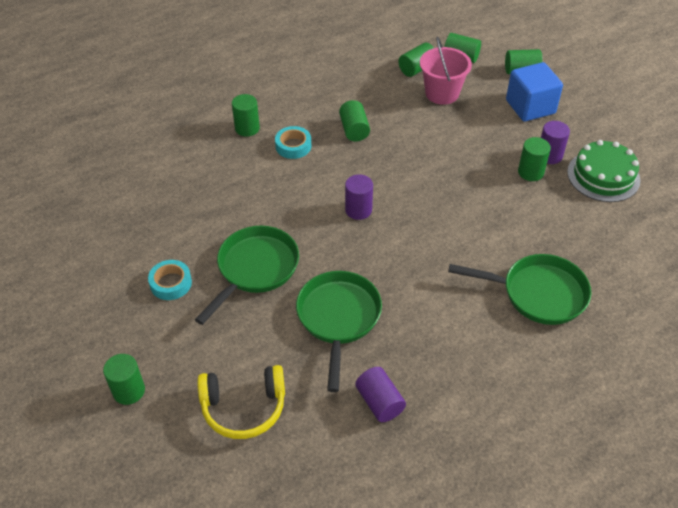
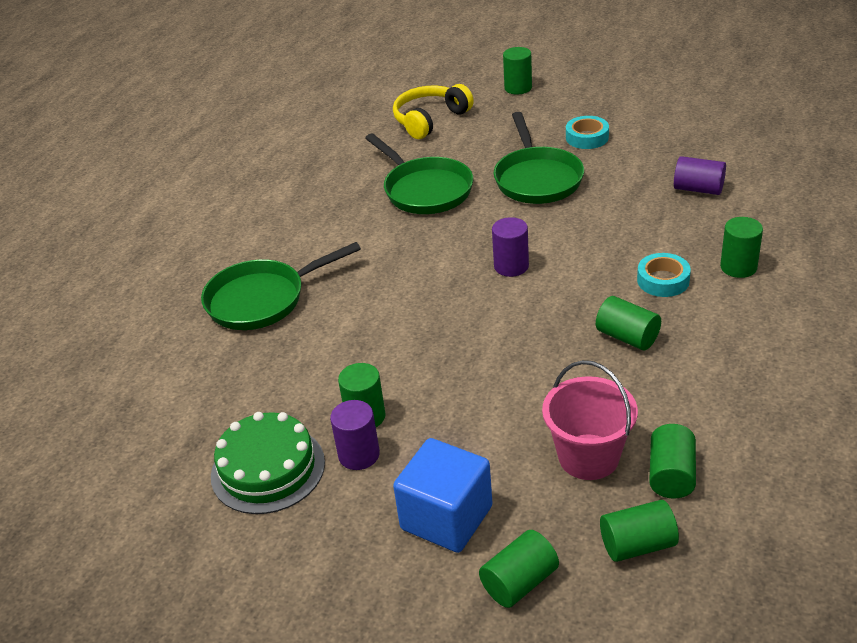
camera: 145 degrees right, 10 degrees down
(379, 402) = (336, 168): purple cylinder -> purple cylinder (698, 189)

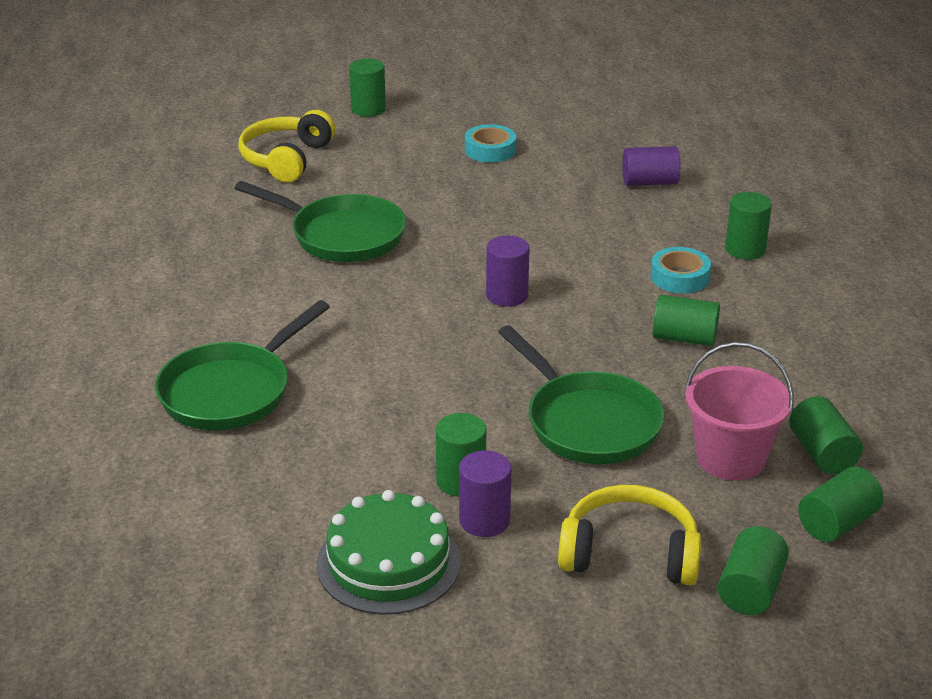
camera: 30 degrees left, 5 degrees down
(446, 518) = (630, 553): blue cube -> yellow headphones
(537, 179) = (466, 201): green pan -> green pan (588, 422)

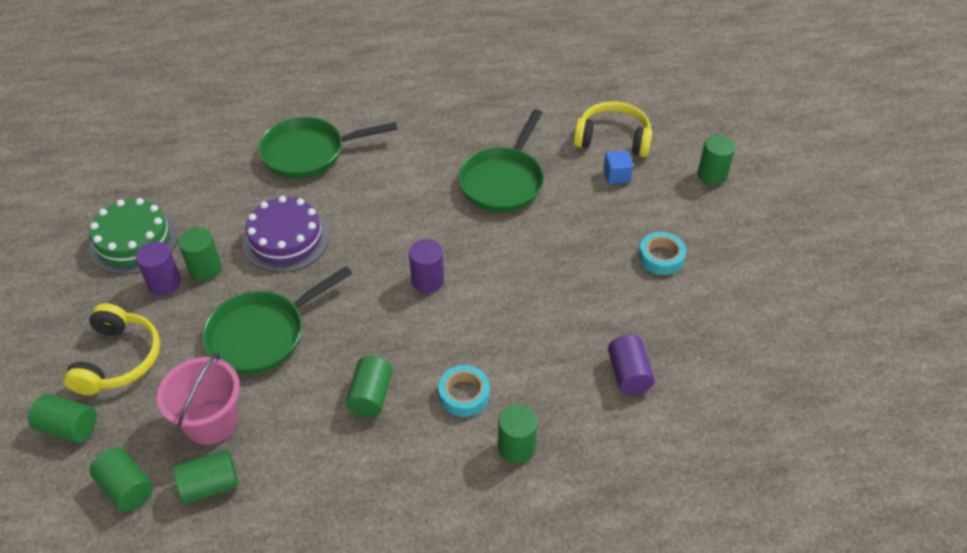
camera: 85 degrees right, 15 degrees up
(231, 391) = (309, 153): green pan -> green pan turned 45 degrees counterclockwise
(353, 162) = (616, 175): none -> blue cube
(413, 408) = (286, 239): none -> purple cake

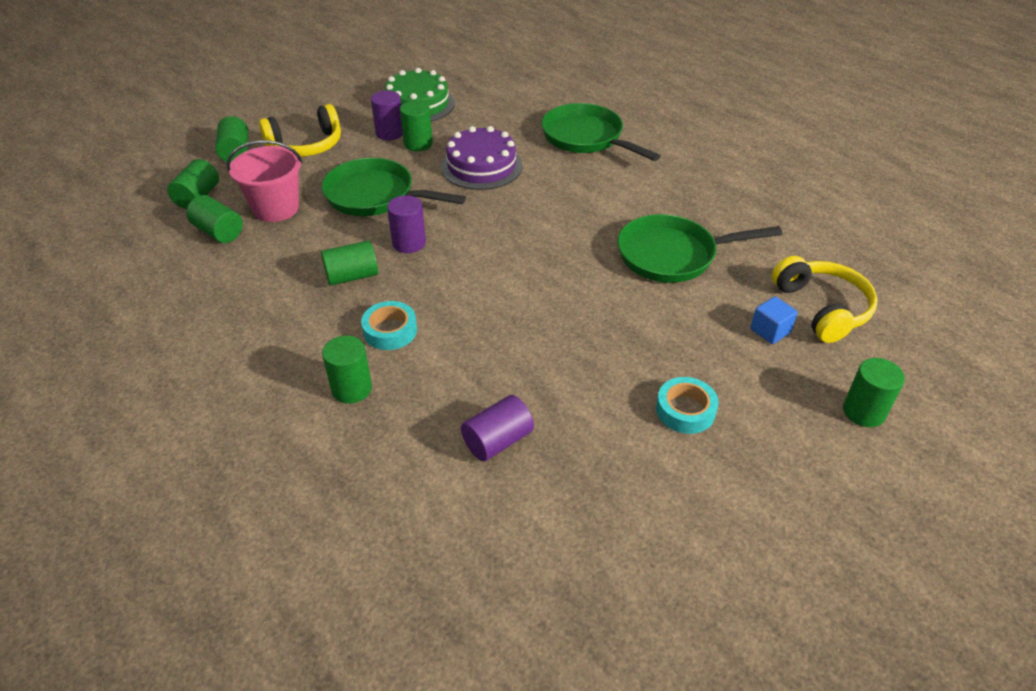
camera: 60 degrees right, 5 degrees down
(427, 281) = (504, 257): purple cylinder -> purple cylinder (409, 243)

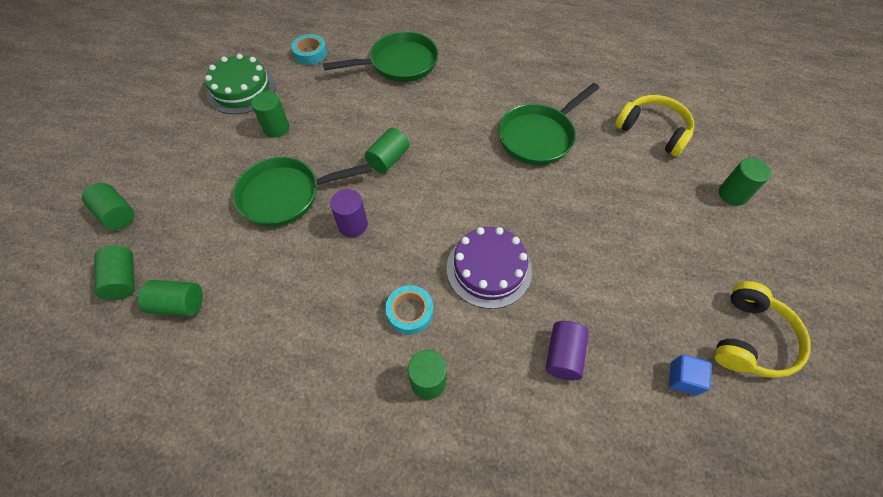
camera: 35 degrees left, 15 degrees up
(276, 208) = (210, 252): pink bucket -> none
(306, 145) = (179, 175): yellow headphones -> yellow headphones (750, 339)
(352, 276) = (336, 281): green cylinder -> green cylinder (388, 159)
(390, 133) = (243, 128): purple cylinder -> none
(481, 166) = (345, 125): purple cake -> purple cake (489, 269)
(586, 138) = (399, 64): green pan -> green pan turned 150 degrees clockwise
(685, 410) = (647, 254): turquoise tape -> turquoise tape (310, 53)
(770, 331) = (641, 164): blue cube -> blue cube (683, 378)

